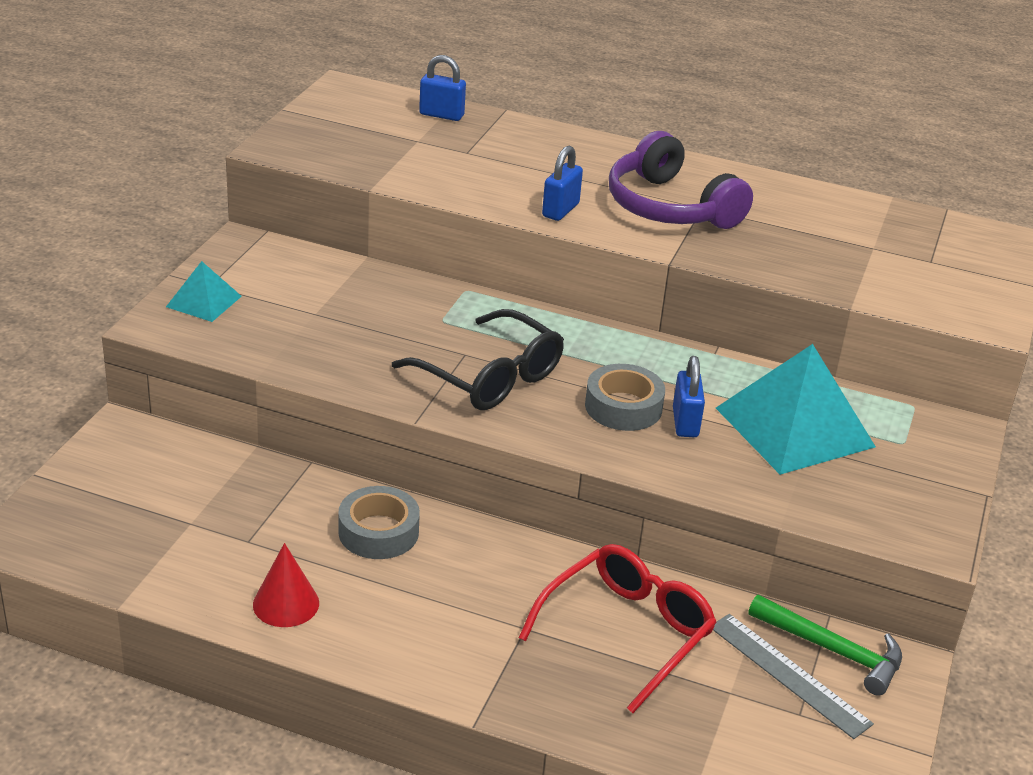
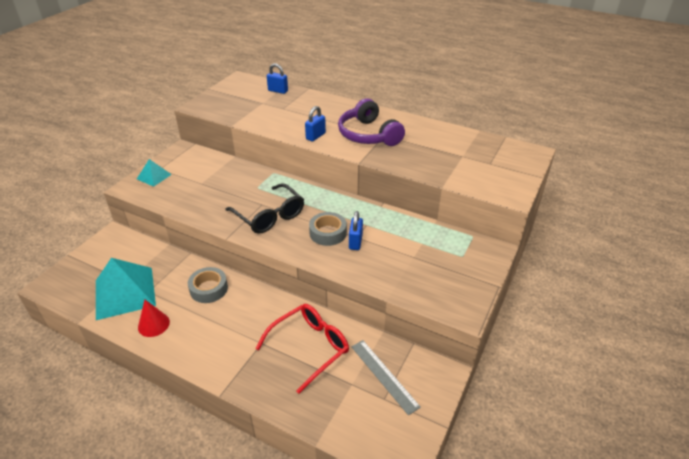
camera: 10 degrees right, 5 degrees up
(794, 427) = (409, 246): turquoise pyramid -> turquoise pyramid (125, 293)
(833, 650) = (410, 363): green hammer -> none

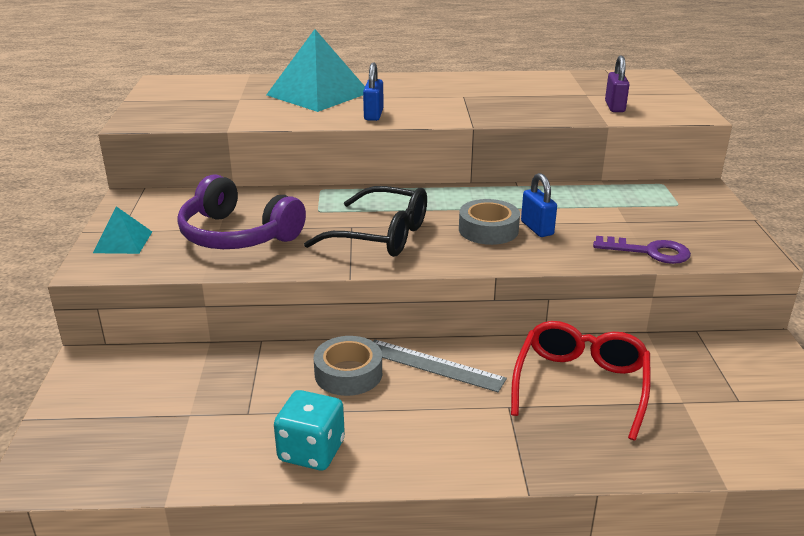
camera: 30 degrees left, 10 degrees down
(125, 293) = (206, 430): turquoise pyramid -> turquoise pyramid (318, 93)
(153, 324) = (311, 451): red cone -> turquoise dice
(278, 91) = (245, 83): blue padlock -> none
(368, 135) = (443, 99): purple headphones -> purple headphones (237, 235)
(384, 375) = (708, 377): grey ruler -> grey ruler (433, 365)
(400, 284) = (649, 252): none -> purple key
(466, 173) = (614, 107): none -> purple padlock

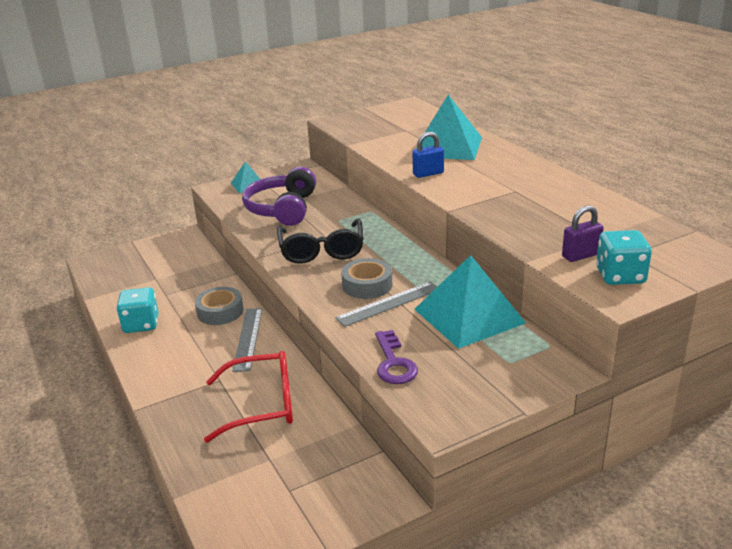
camera: 65 degrees right, 0 degrees up
(537, 228) = (389, 304): blue padlock -> grey ruler
(590, 200) = (469, 316): none -> turquoise pyramid
(659, 105) = (620, 276): none -> turquoise dice

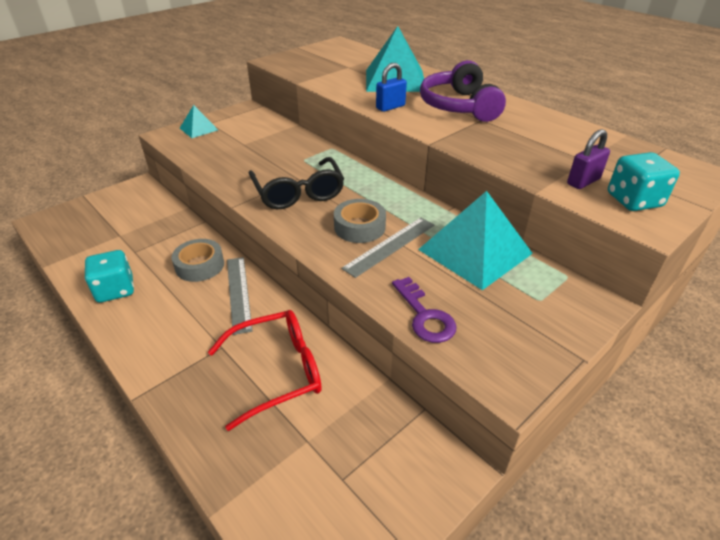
camera: 15 degrees left, 10 degrees up
(282, 209) = (242, 152): purple headphones -> purple headphones (459, 106)

